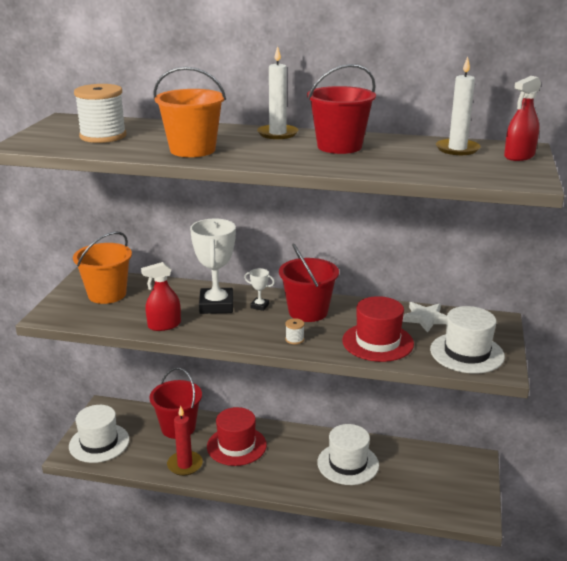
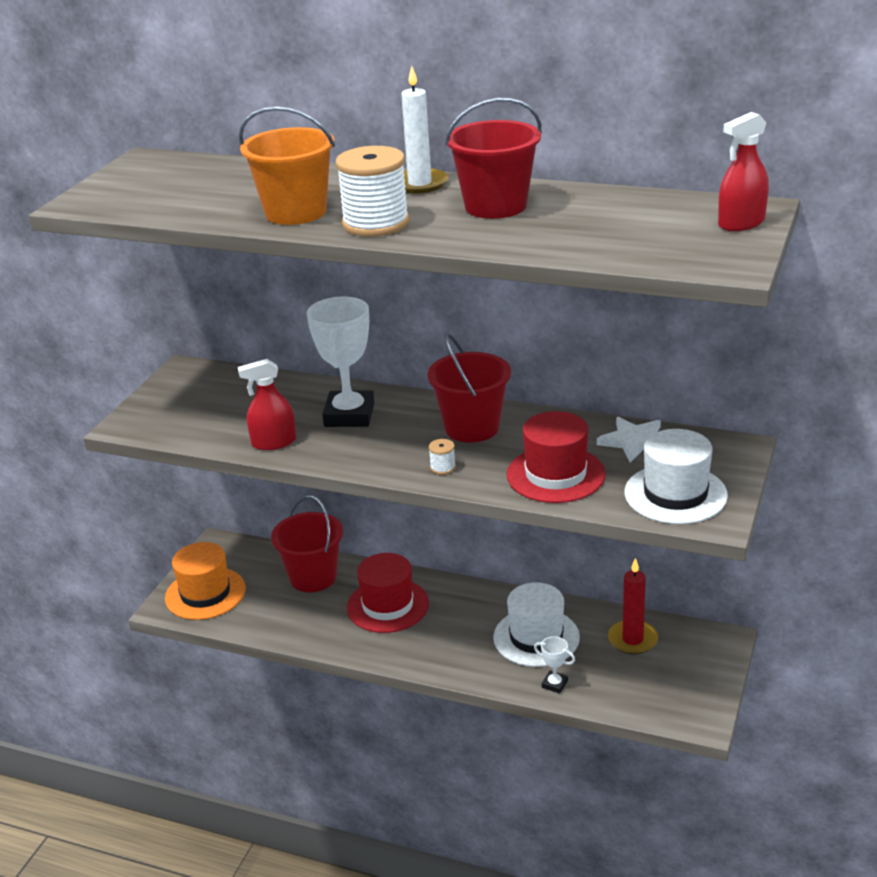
camera: 10 degrees right, 5 degrees up
(99, 443) = (205, 593): white hat -> orange hat
(103, 136) = (186, 189): white spool -> white spool (375, 223)
(107, 294) = (207, 396): orange bucket -> none
(185, 465) = (314, 628): red candle -> red candle (632, 640)
(259, 306) = (407, 417): white trophy -> white trophy (554, 684)
(457, 149) = (659, 211): white candle -> none

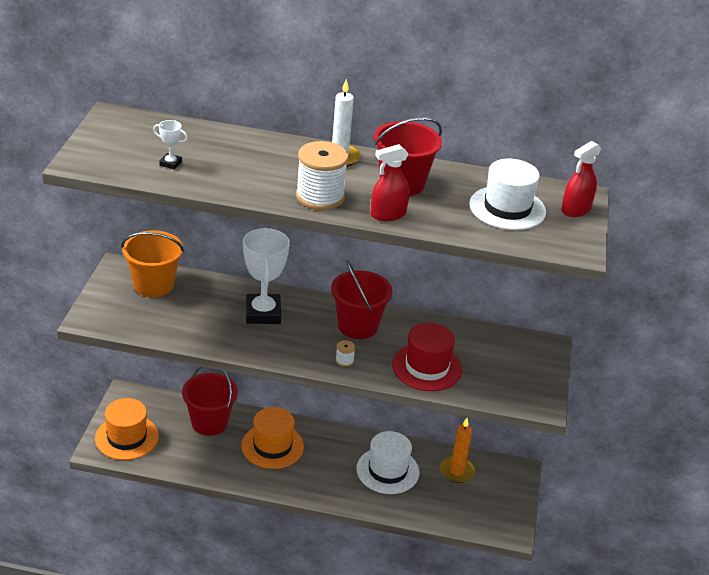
camera: 15 degrees left, 5 degrees up
(274, 442) = (211, 337): red spray bottle -> red spray bottle (388, 214)
(295, 212) = (256, 182): orange bucket -> orange bucket (153, 285)
(387, 605) = (272, 446): red hat -> orange hat
(554, 684) = (407, 507): white trophy -> white trophy (170, 163)
(632, 640) = (456, 471): red candle -> orange candle
(634, 441) = (476, 339): white star -> none
(675, 494) = (512, 384): white hat -> white hat (507, 208)

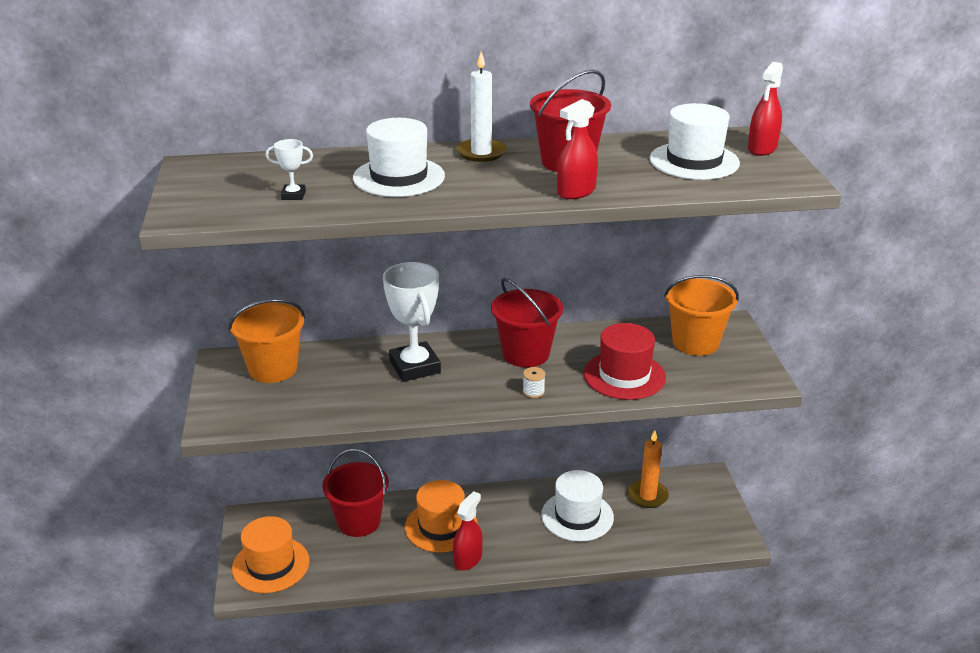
camera: 15 degrees left, 5 degrees down
(259, 166) = (399, 177): none -> white hat
(280, 479) = (468, 559): none -> red spray bottle
(320, 197) = (489, 191): white spool -> none
(506, 354) = (695, 342): none -> orange bucket

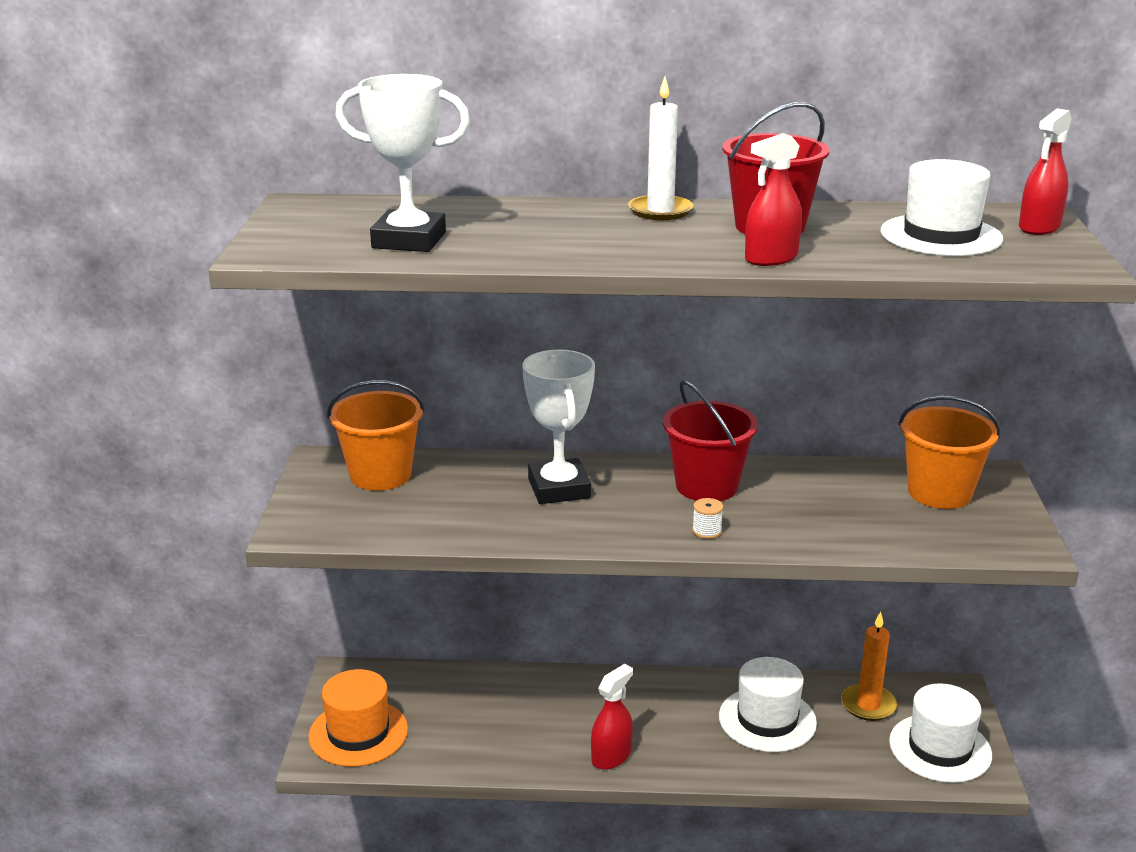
camera: 10 degrees right, 5 degrees down
(293, 195) = (409, 240): white trophy -> white trophy, size x2.26
(359, 521) = (479, 694): red bucket -> none
(399, 177) = (546, 230): white hat -> white hat (940, 748)
(441, 526) = (584, 712): orange hat -> none
(624, 375) = (833, 523): red hat -> none

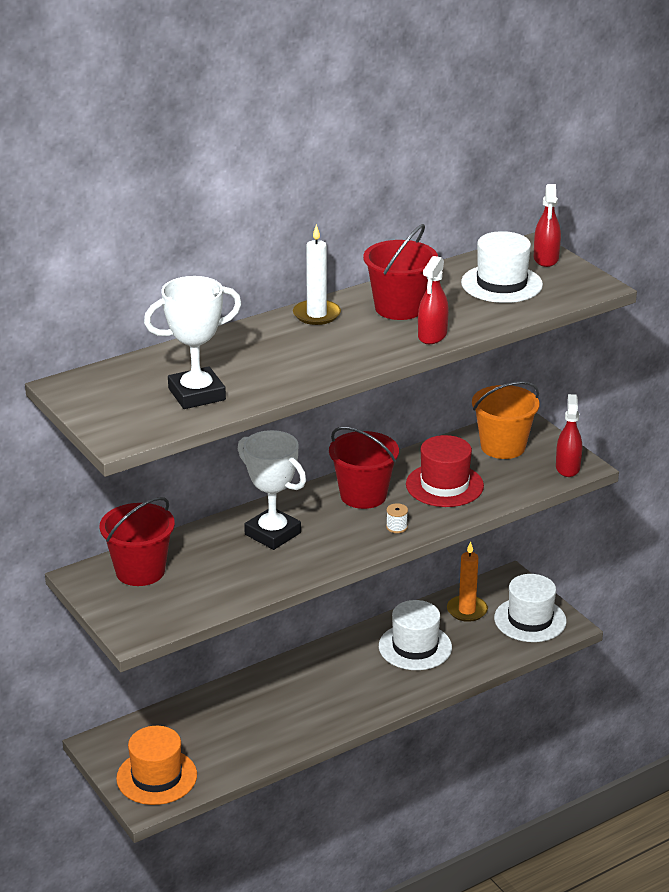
camera: 35 degrees left, 5 degrees up
(380, 475) = (140, 571): orange bucket -> red bucket
(611, 756) = (341, 714): red spray bottle -> red spray bottle (567, 468)
(817, 508) = (444, 485): none -> red hat

